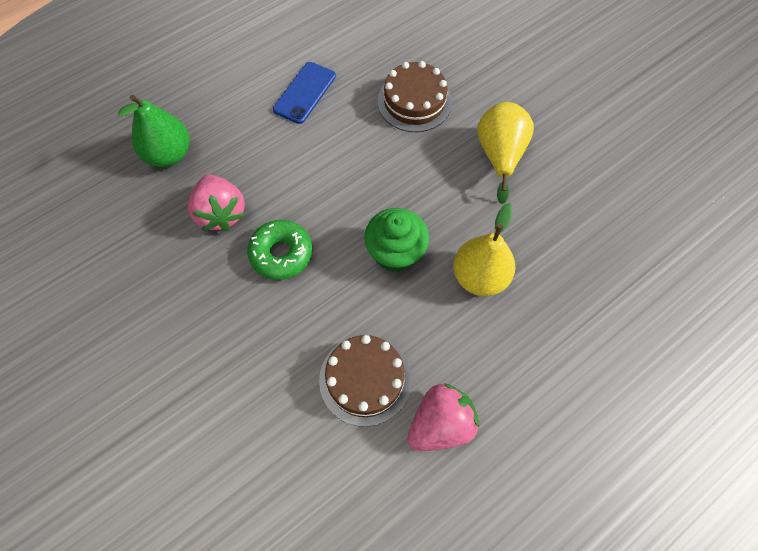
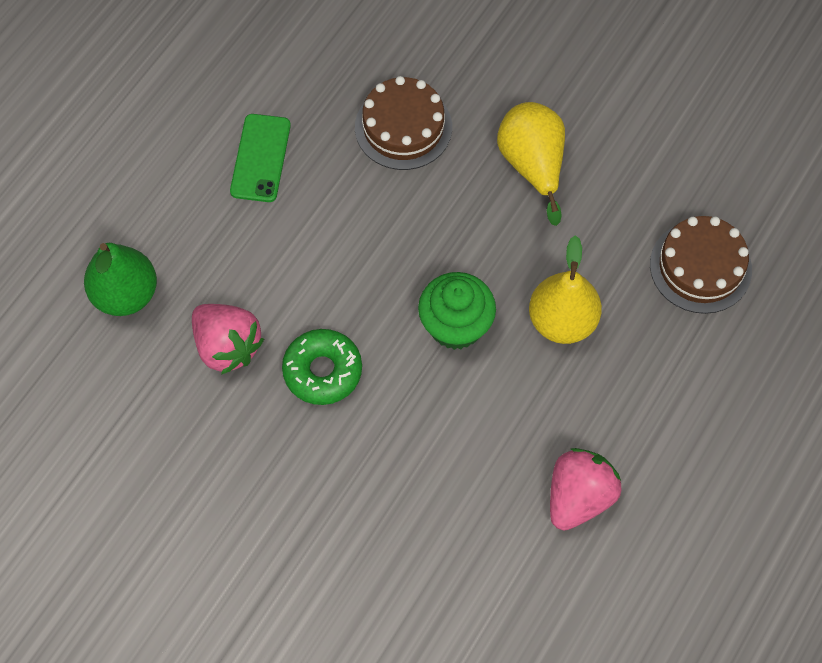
camera: 20 degrees left, 0 degrees up
(305, 93) = (260, 158): blue phone -> green phone
(365, 379) = (479, 479): brown cake -> brown cake (700, 267)

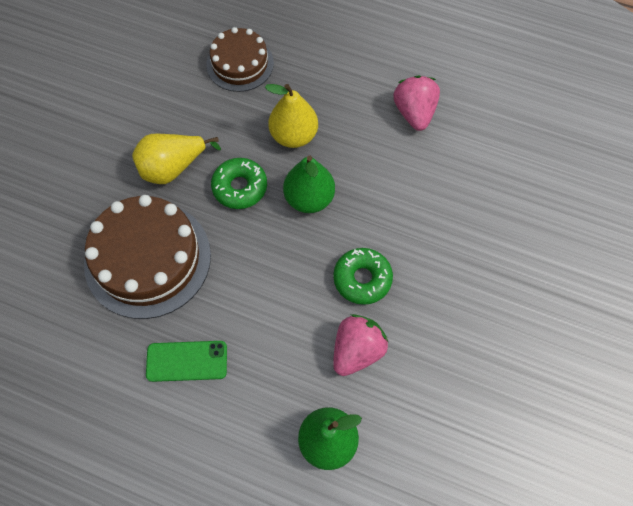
camera: 100 degrees left, 0 degrees up
(403, 127) = (148, 259): brown cake -> brown cake, size x1.64
(455, 325) = (309, 198): green cupcake -> green pear
(488, 242) = (240, 187): none -> green donut
(579, 497) = (414, 113): pink strawberry -> pink strawberry turned 60 degrees clockwise

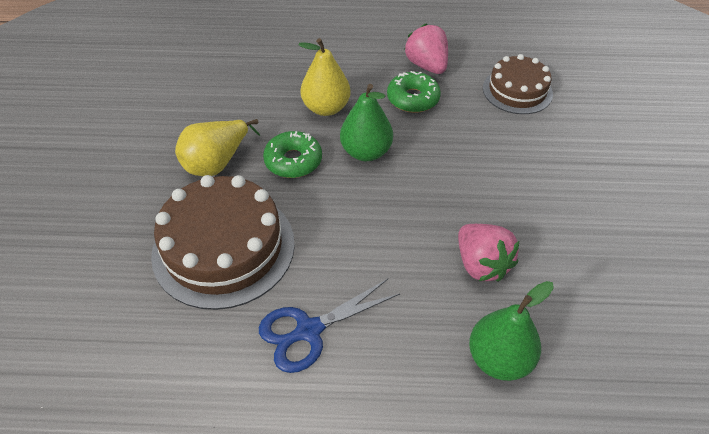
camera: 20 degrees left, 15 degrees down
(187, 361) = (309, 330): green phone -> blue scissors
(240, 64) = (248, 68): brown cake -> brown cake (517, 91)
(357, 351) = (481, 264): pink strawberry -> pink strawberry turned 135 degrees clockwise
(362, 279) = (452, 202): green donut -> green donut (413, 99)

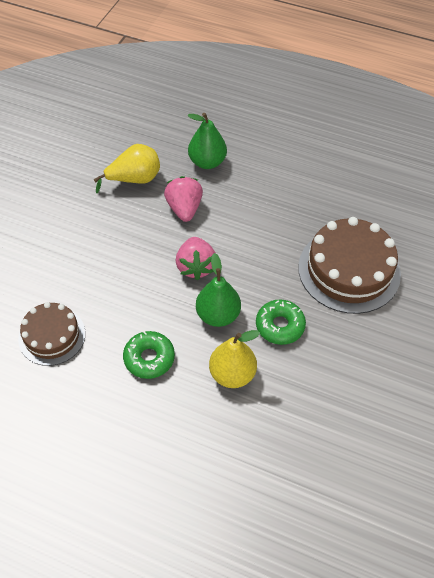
camera: 160 degrees left, 5 degrees up
(217, 163) = (343, 344): yellow pear -> yellow pear (134, 179)
(309, 330) = (306, 205): blue scissors -> none
(427, 66) = (111, 396): pink strawberry -> pink strawberry (196, 267)

